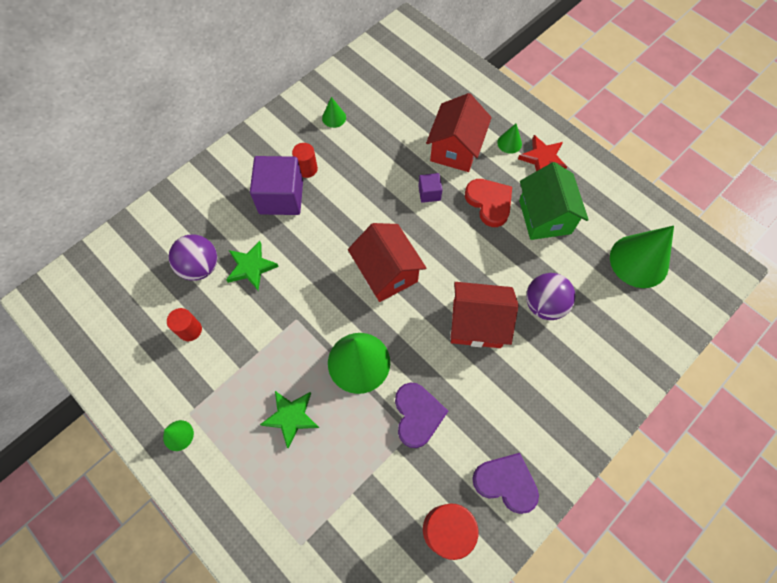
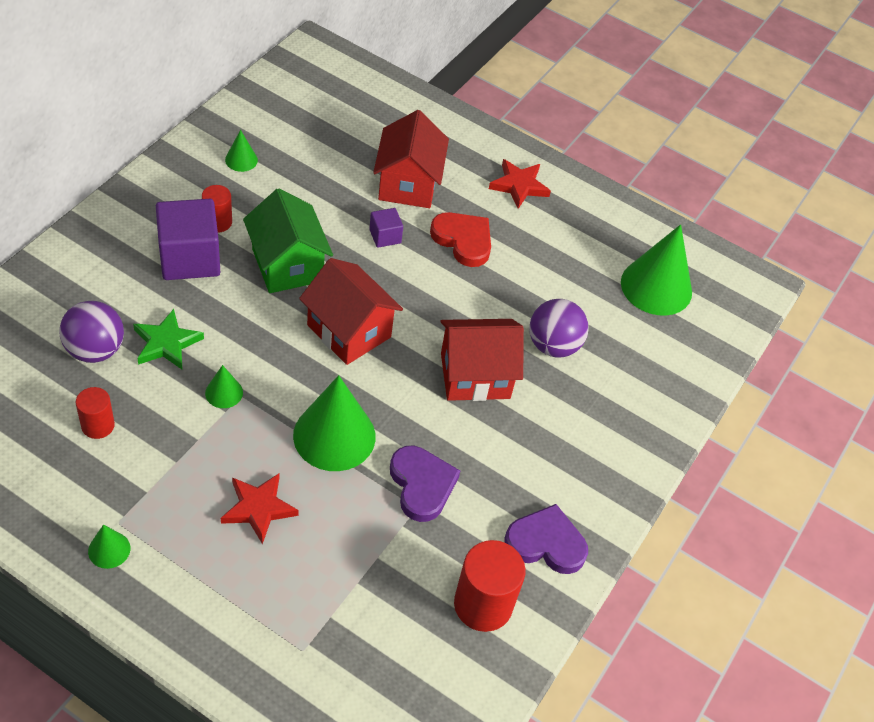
camera: 20 degrees left, 15 degrees down
(291, 417) = (258, 508): green star -> red star
(509, 143) = (474, 172): green cone -> green cone (224, 392)
(545, 217) = (534, 250): green house -> green house (287, 265)

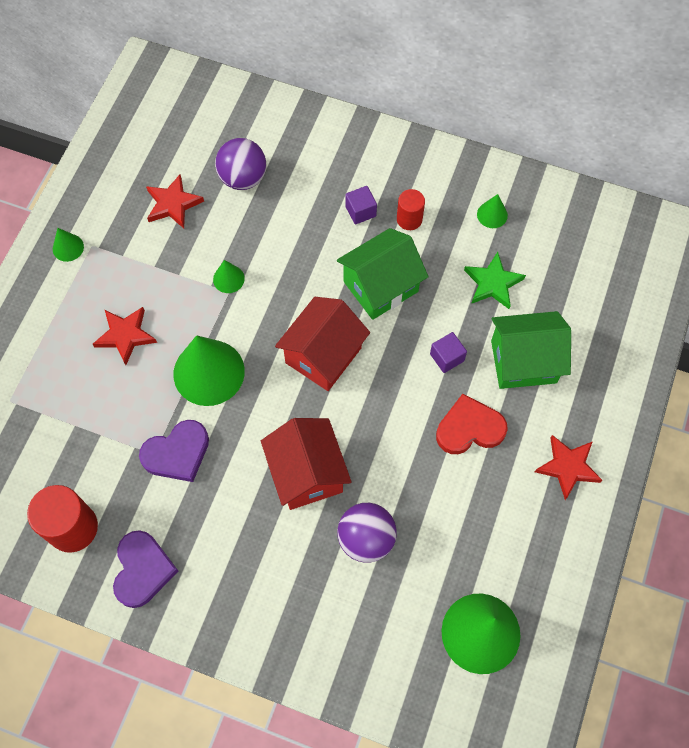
camera: 85 degrees right, 15 degrees up
(98, 425) = (173, 204): red cylinder -> red star
(166, 343) = (265, 223): green star -> green star (493, 283)
(189, 258) = (360, 211): purple cube -> purple cube, size x0.49
(408, 184) = (523, 361): red house -> green house
(463, 240) = (469, 428): red heart -> red heart turned 135 degrees counterclockwise

